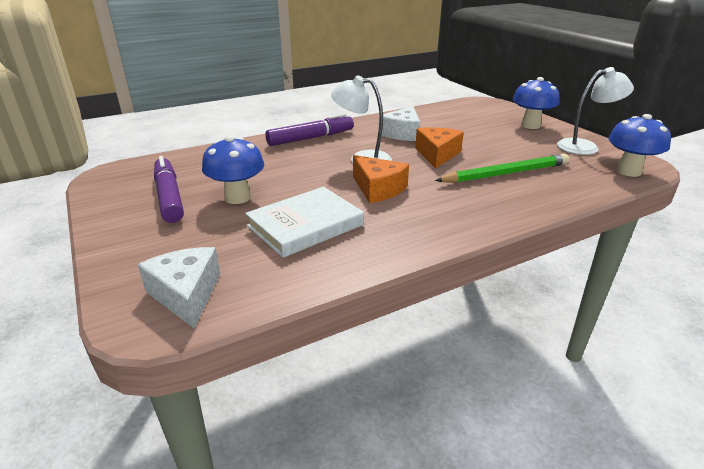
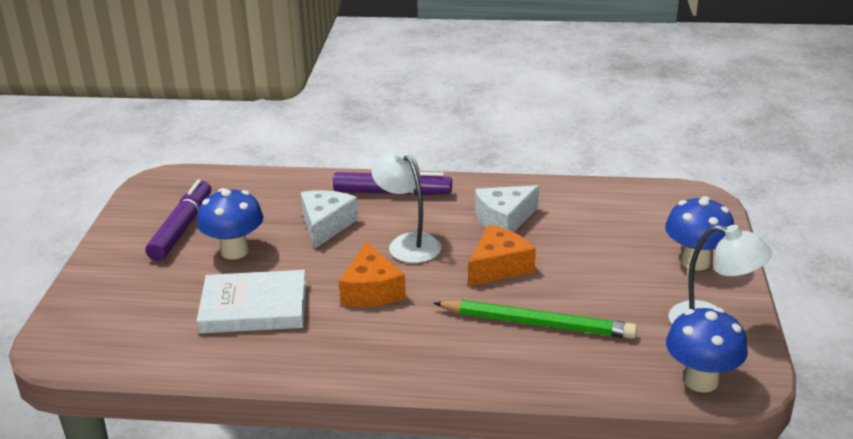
camera: 35 degrees right, 0 degrees up
(186, 294) = (100, 336): white cheese -> white cheese (326, 225)

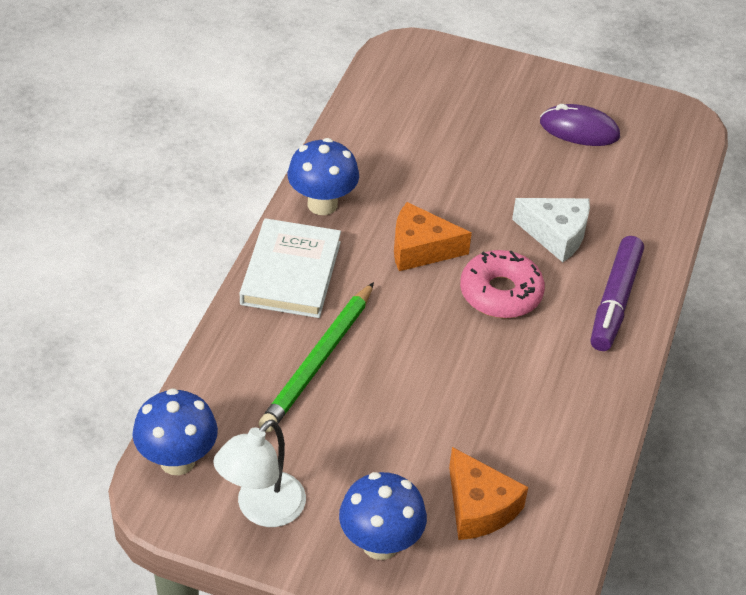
camera: 100 degrees right, 15 degrees up
(182, 228) = (579, 130): purple marker -> purple mouse
(234, 251) = (524, 162): blue mushroom -> blue mushroom (322, 204)
(254, 307) = (422, 165): white book -> white book (291, 273)
(408, 243) = (500, 293): white lamp -> pink donut
(499, 267) = (430, 357): orange cheese -> orange cheese (479, 507)
(504, 219) = (527, 388): white cheese -> none

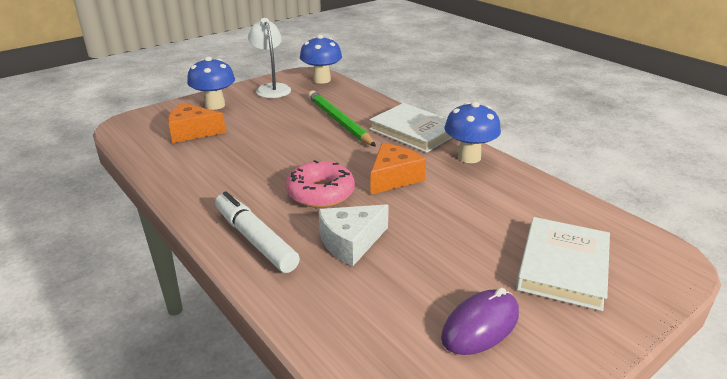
camera: 125 degrees right, 15 degrees down
(468, 102) = (563, 266): none -> white book
(615, 301) = (255, 239): purple marker -> white marker

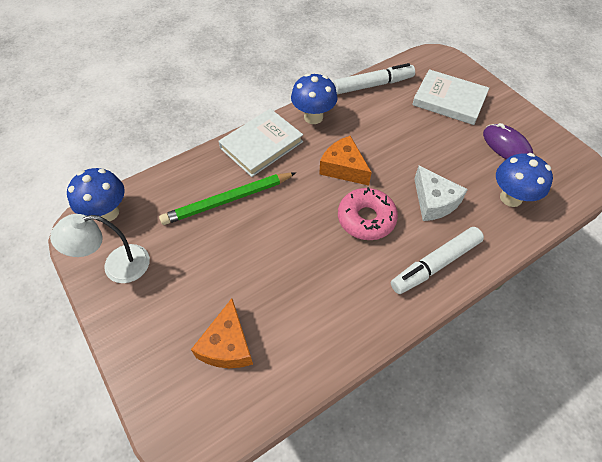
camera: 85 degrees left, 25 degrees up
(215, 105) = (153, 329): blue mushroom -> blue mushroom (511, 198)
(553, 197) = (373, 85): none -> white marker

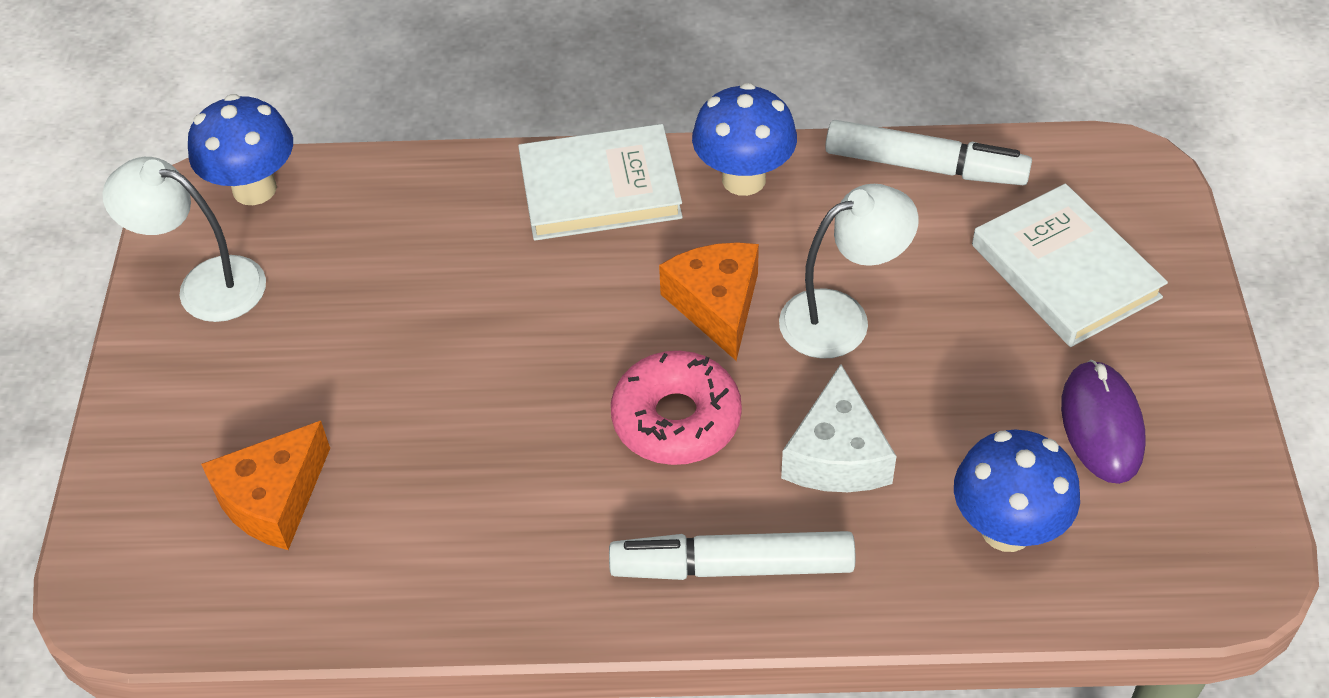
camera: 35 degrees right, 5 degrees down
(227, 200) = (459, 263): green pencil -> none
(391, 151) = (841, 317): none -> white lamp

